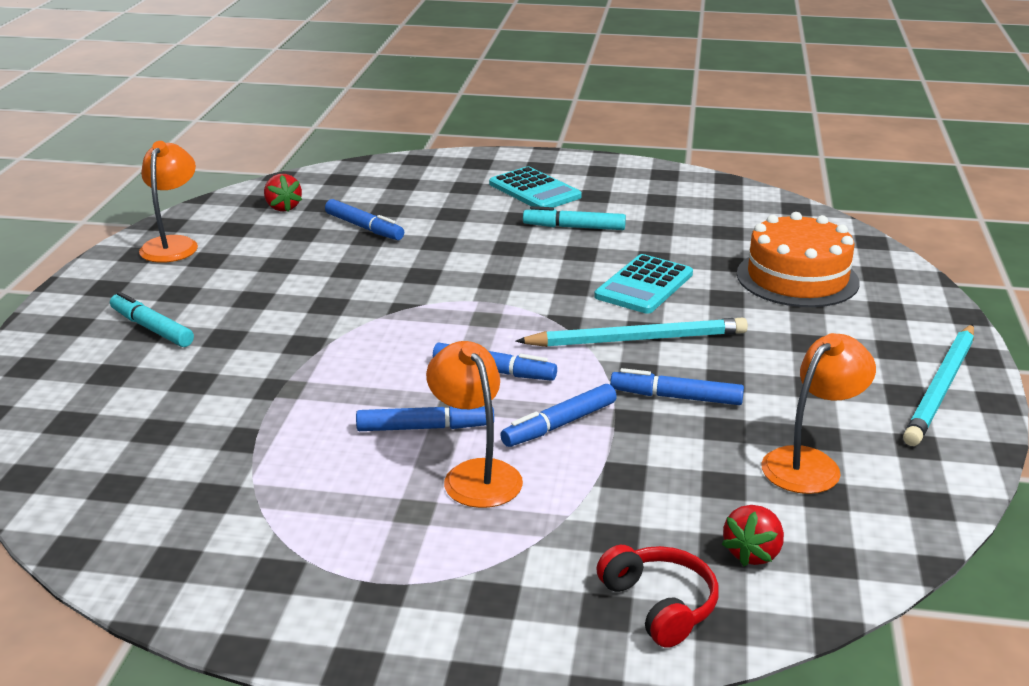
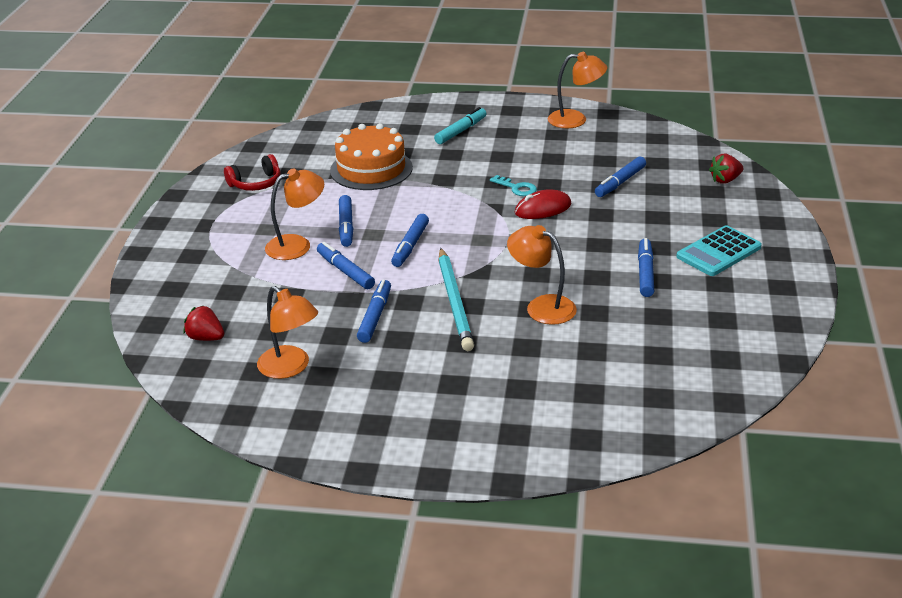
camera: 90 degrees right, 5 degrees up
(283, 207) = (647, 148): red strawberry -> red strawberry (725, 180)
(353, 291) = (517, 188): none -> turquoise key
(415, 276) = (543, 209): none -> red mouse
(574, 227) = (645, 273): turquoise marker -> blue marker
(644, 285) = (542, 306): turquoise calculator -> orange lamp
(660, 605) = (172, 305): red headphones -> red headphones (256, 183)
(797, 278) = (568, 387): orange cake -> orange cake (371, 169)
(941, 388) = (382, 444): turquoise pencil -> none

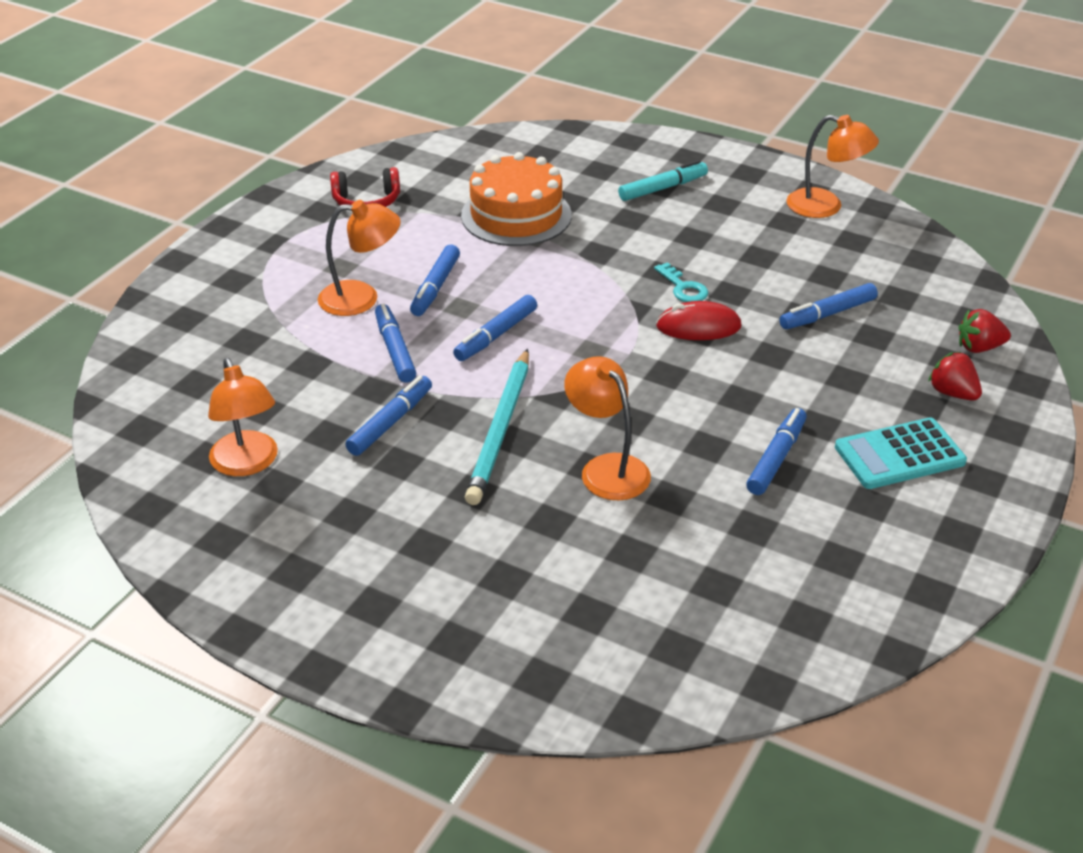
camera: 20 degrees right, 5 degrees up
(206, 338) = (179, 394): red strawberry -> red strawberry (952, 393)

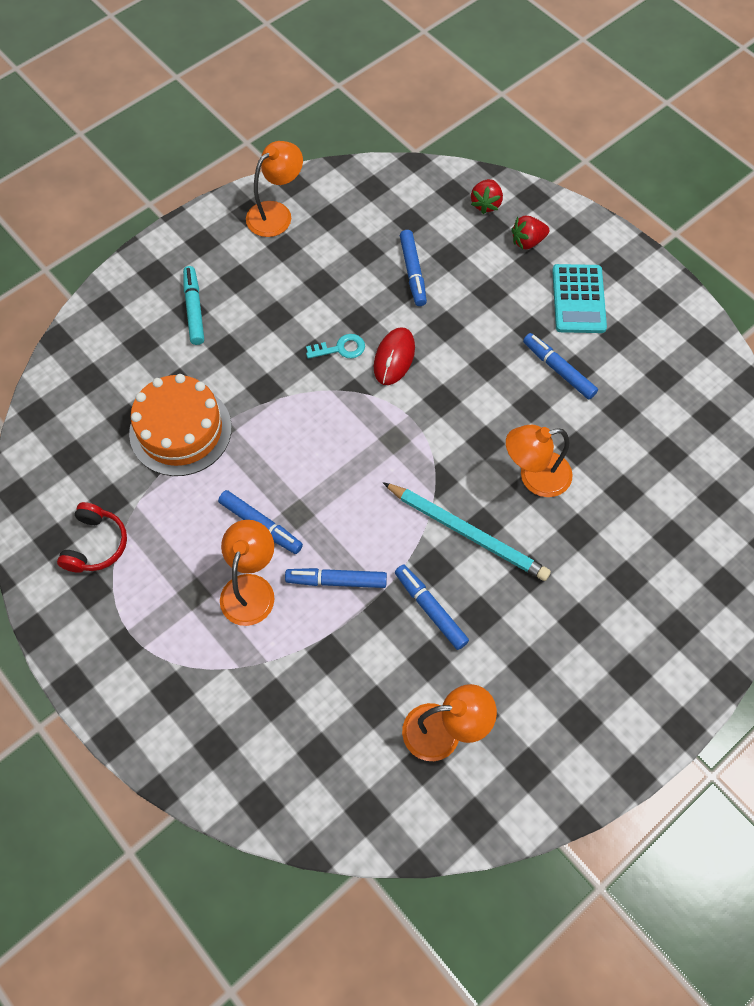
camera: 70 degrees left, 25 degrees up
(496, 335) = (348, 499): blue marker -> none

